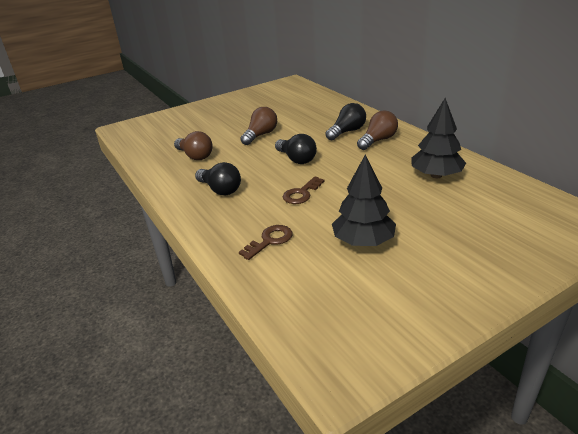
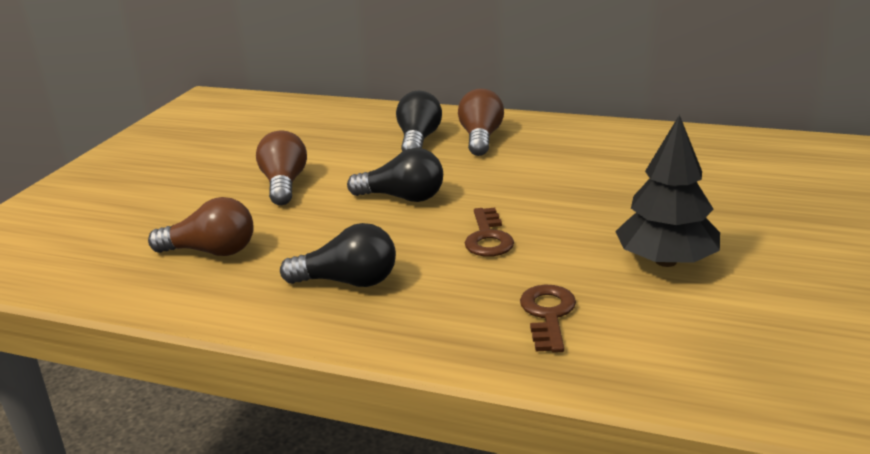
camera: 40 degrees left, 5 degrees down
(436, 175) = (621, 155): black tree -> none

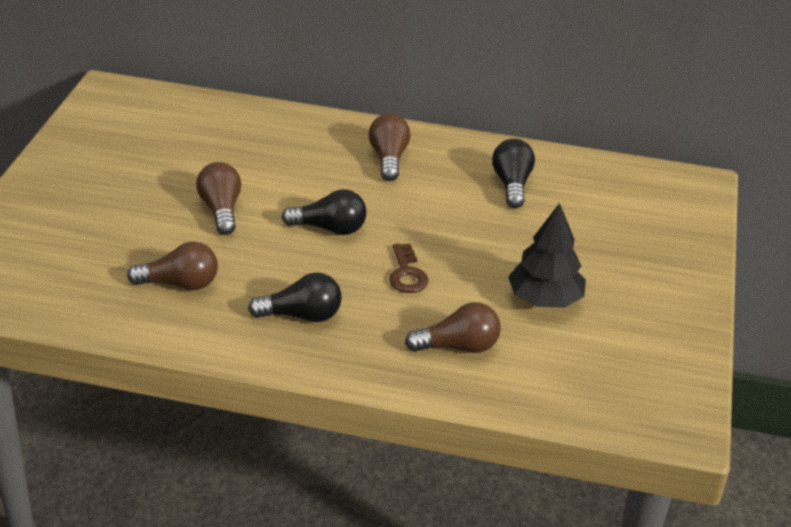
camera: 10 degrees left, 10 degrees up
(418, 140) = (332, 159): black light bulb -> black light bulb (512, 185)
(548, 314) = (458, 347): brown key -> brown light bulb

